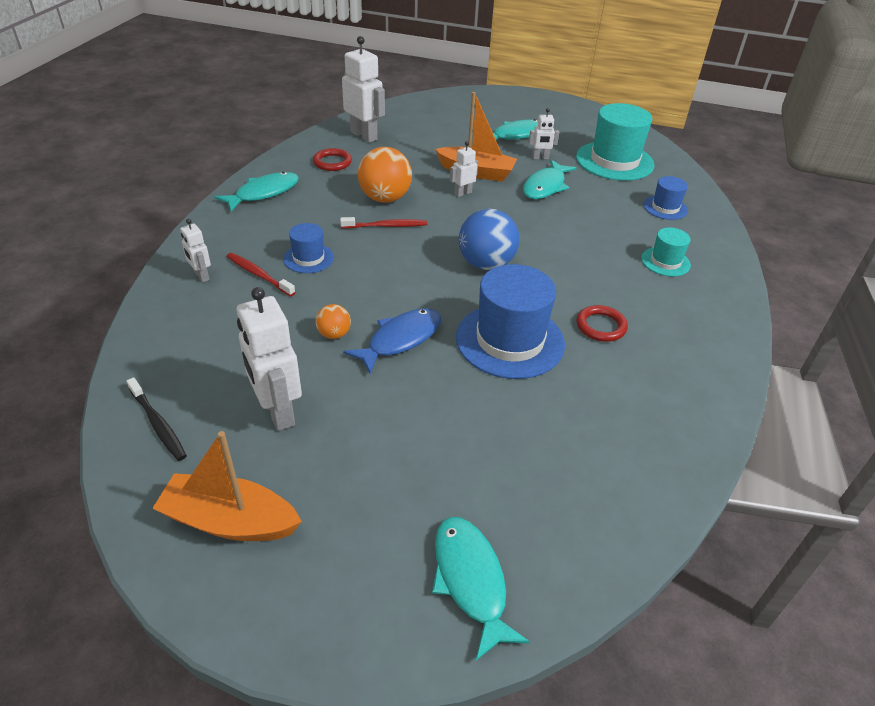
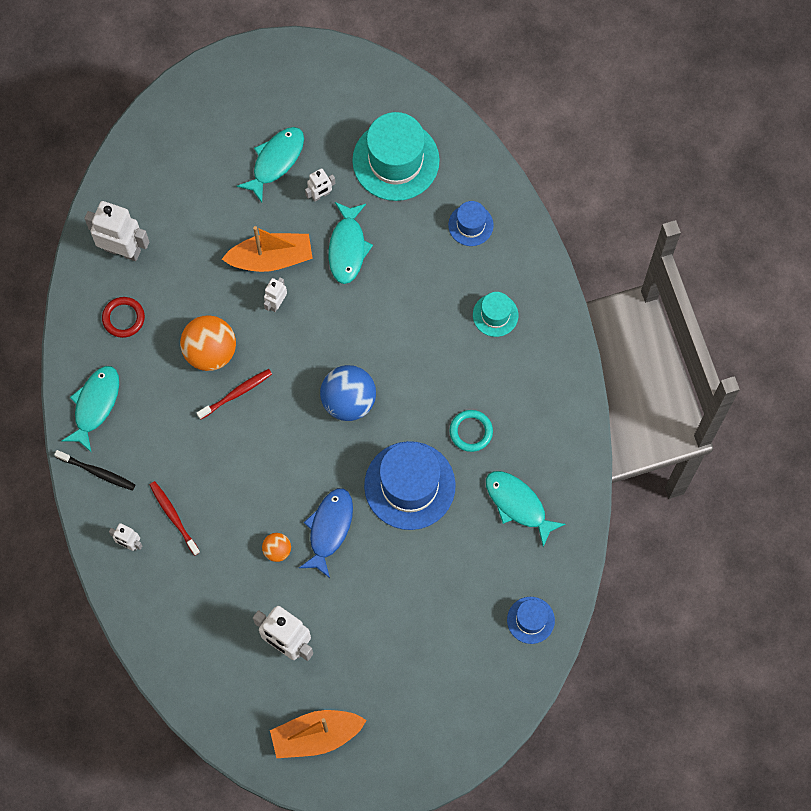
camera: 25 degrees left, 30 degrees up
(158, 424) = (217, 695): black toothbrush -> black toothbrush (97, 472)
(258, 274) = (173, 516): red toothbrush -> red toothbrush turned 45 degrees clockwise
(308, 258) = (199, 474): blue hat -> blue hat (530, 620)
(470, 580) = (475, 698): turquoise fish -> turquoise fish (518, 504)
(601, 326) = (471, 431): red ring -> turquoise ring

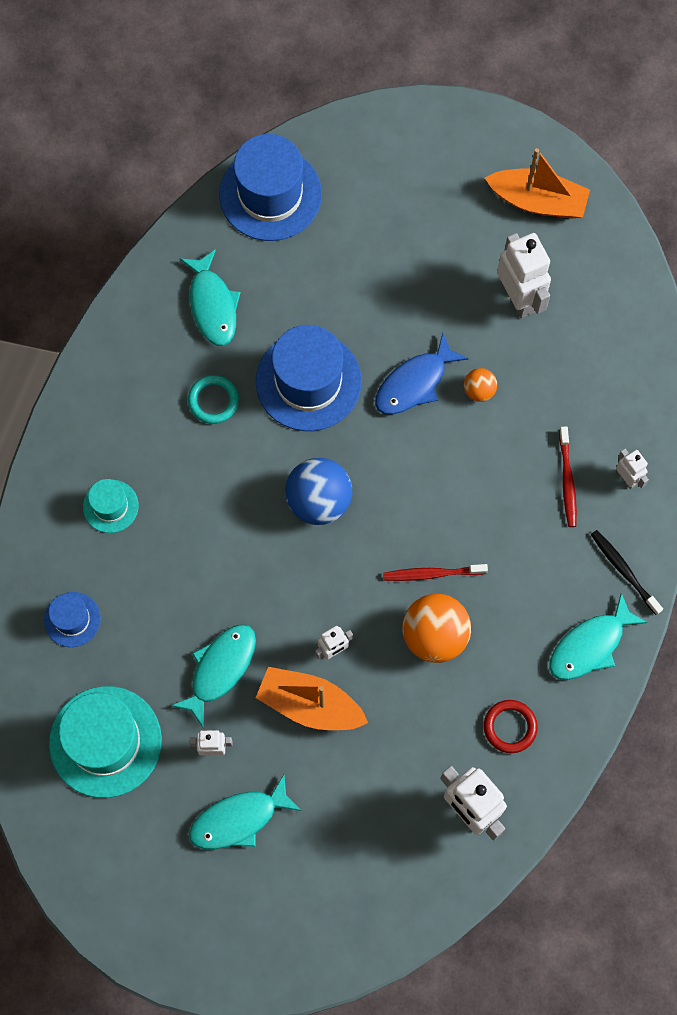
camera: 150 degrees left, 0 degrees up
(530, 620) = (270, 194): blue hat -> blue hat, size x1.94

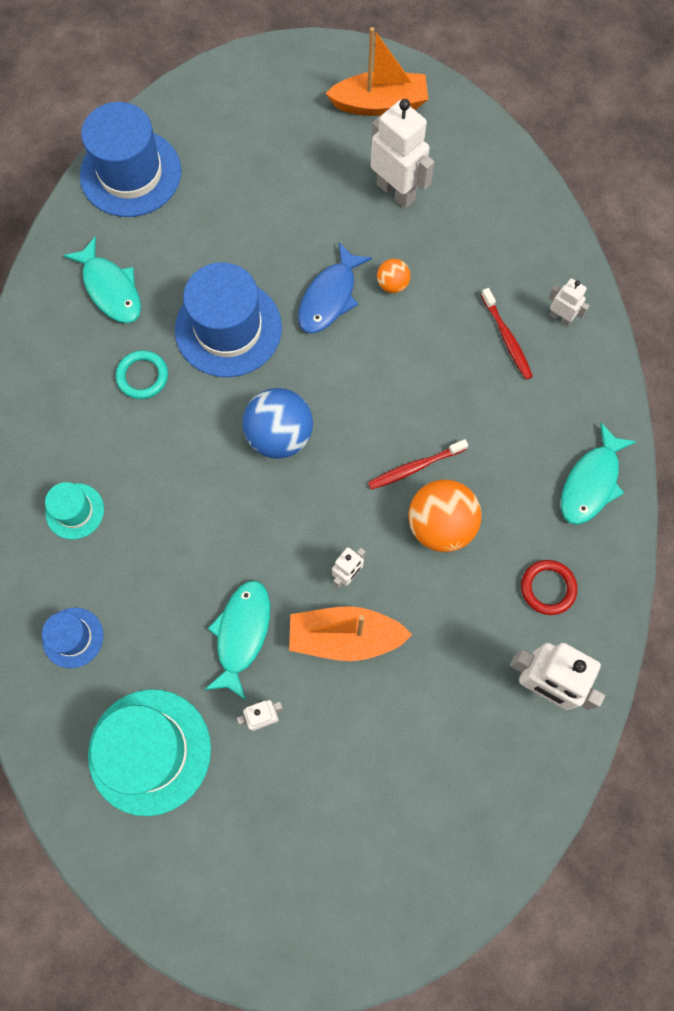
camera: 20 degrees left, 0 degrees up
(239, 819) = (316, 781): turquoise fish -> none
(624, 570) = (593, 402): black toothbrush -> none

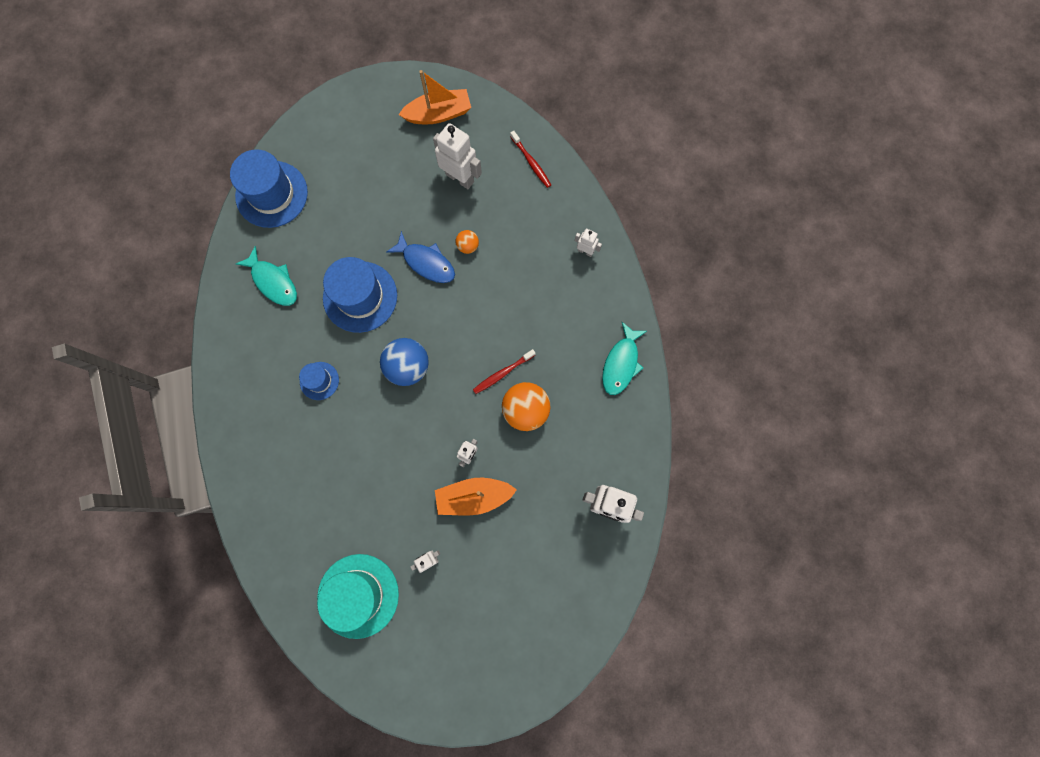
camera: 10 degrees left, 5 degrees up
(73, 637) = (293, 529): blue hat -> blue hat (319, 381)
(75, 511) = (278, 443): turquoise hat -> none
(142, 376) = (307, 341): turquoise ring -> none
(241, 634) = (405, 507): turquoise fish -> none
(330, 297) = (426, 262): blue fish -> blue fish turned 75 degrees counterclockwise
(507, 338) = (551, 272): red toothbrush -> red toothbrush (531, 162)
(548, 588) = (602, 440): red ring -> none

